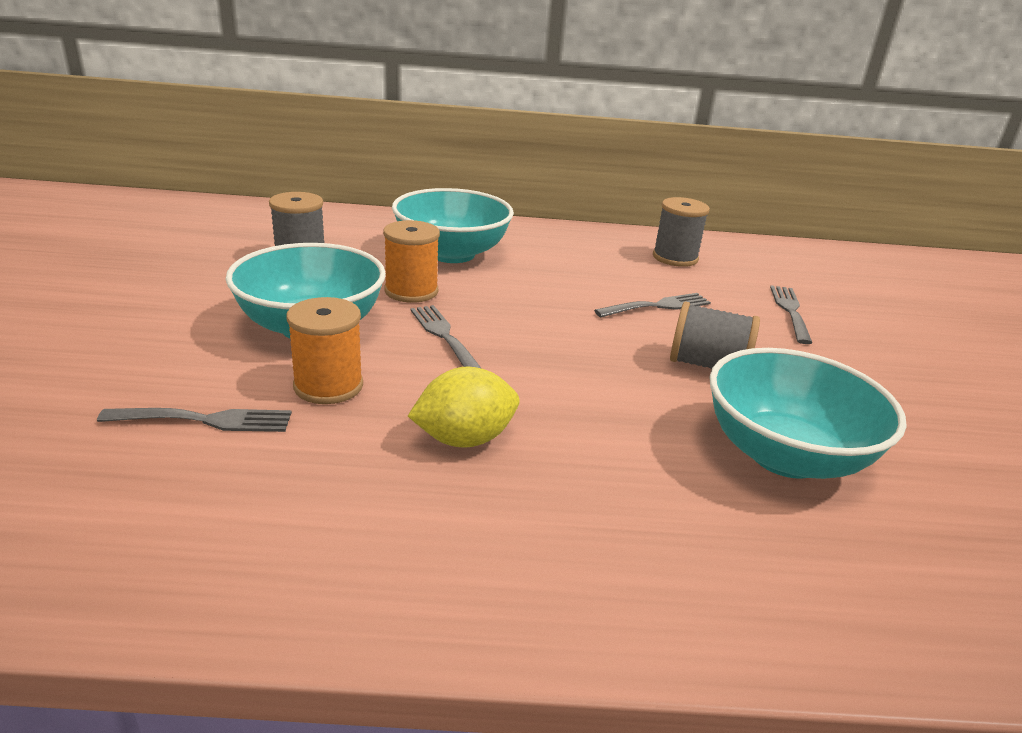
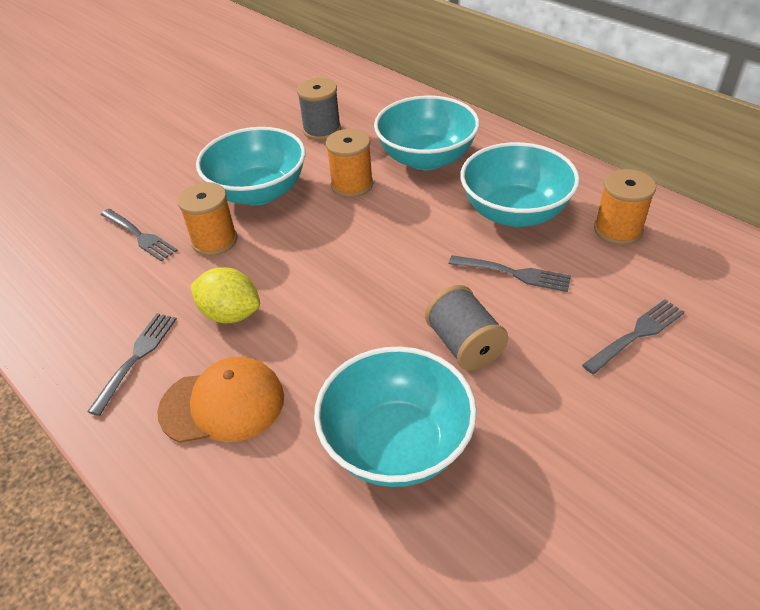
camera: 50 degrees right, 15 degrees up
(445, 337) = (320, 233): grey fork -> grey fork (136, 358)
(589, 268) = (515, 212): none -> turquoise bowl
(595, 517) = (222, 404): none -> orange cap
(675, 258) = (618, 230): grey spool -> orange spool

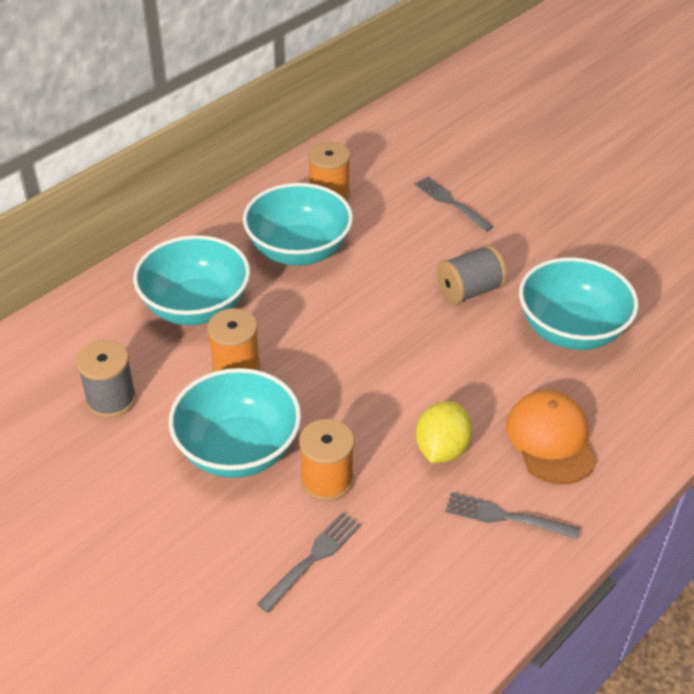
camera: 95 degrees left, 0 degrees up
(513, 273) = (384, 258): grey fork -> none

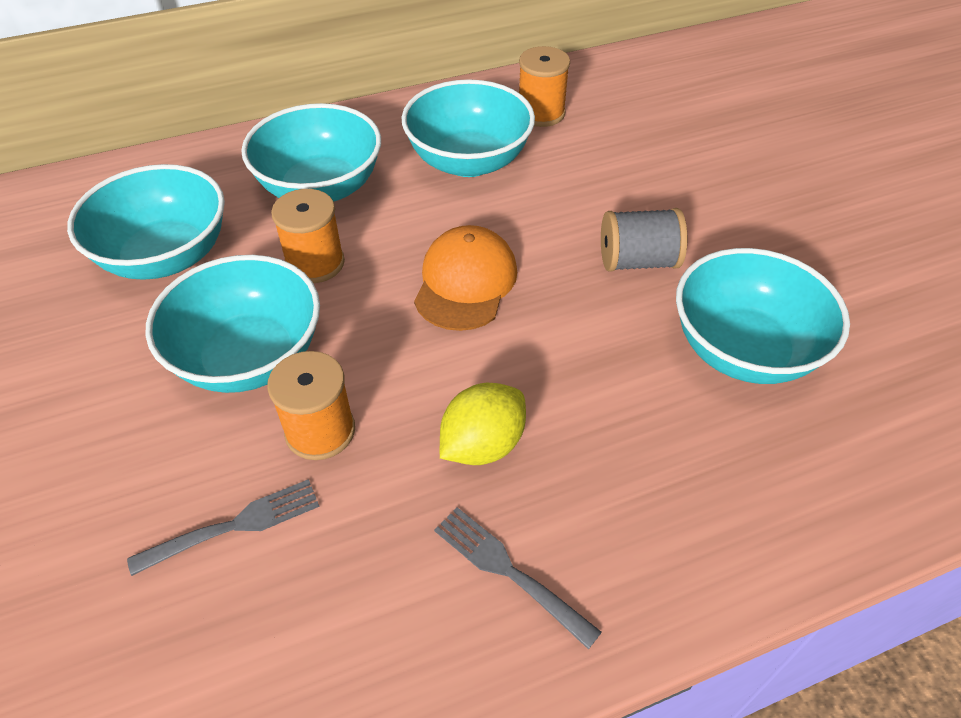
camera: 25 degrees right, 5 degrees up
(111, 399) = (166, 256): grey spool -> turquoise bowl
(451, 203) = (676, 157): grey fork -> none
(551, 440) = (634, 486): orange cap -> orange cap (465, 282)

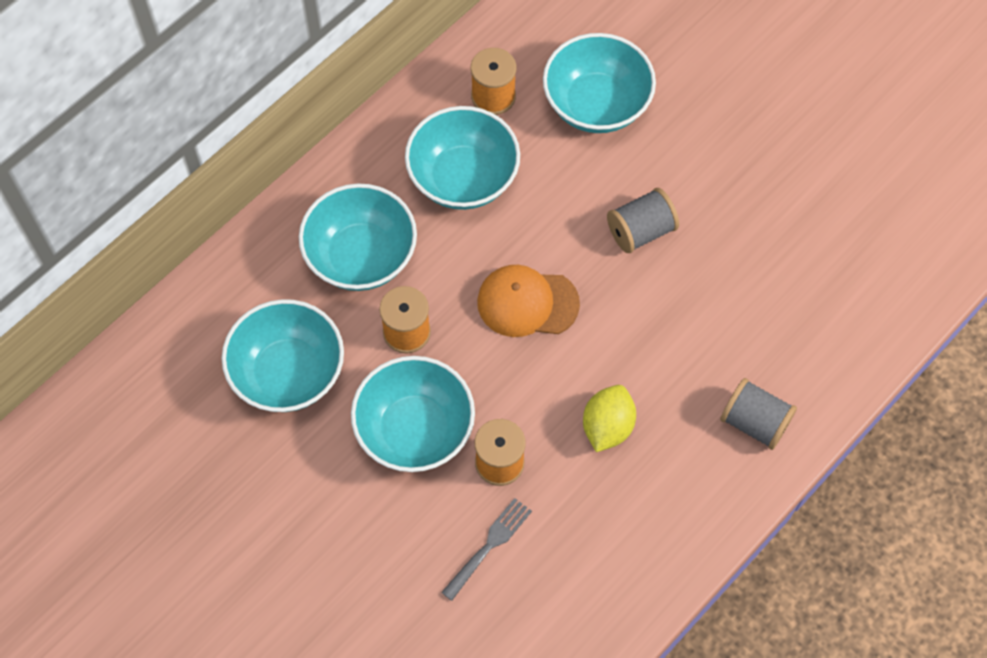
camera: 25 degrees left, 15 degrees up
(465, 282) = (527, 303): orange cap -> orange cap turned 75 degrees counterclockwise
(510, 572) = (665, 500): grey fork -> none
(693, 521) = (754, 422): none -> grey spool
(743, 349) = (741, 281): turquoise bowl -> turquoise bowl (596, 104)

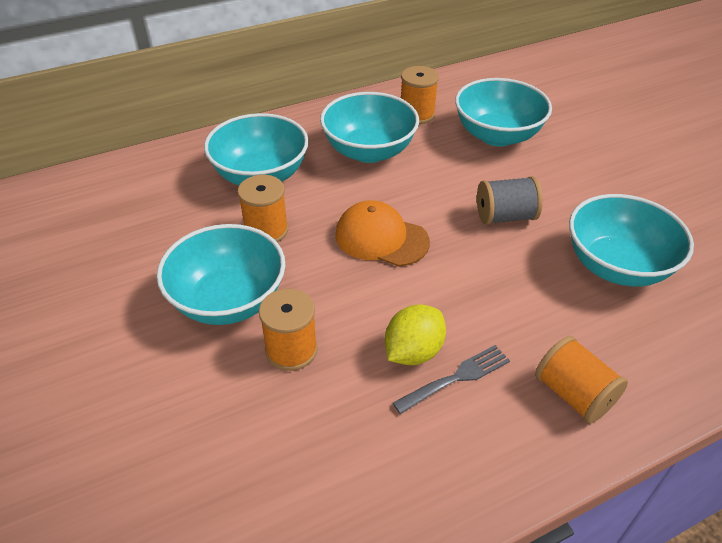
camera: 20 degrees right, 20 degrees down
(288, 373) = (151, 231): turquoise bowl -> turquoise bowl (616, 266)
(488, 546) = (238, 421): grey fork -> grey fork (455, 378)
(754, 422) = (573, 394): grey spool -> orange spool

